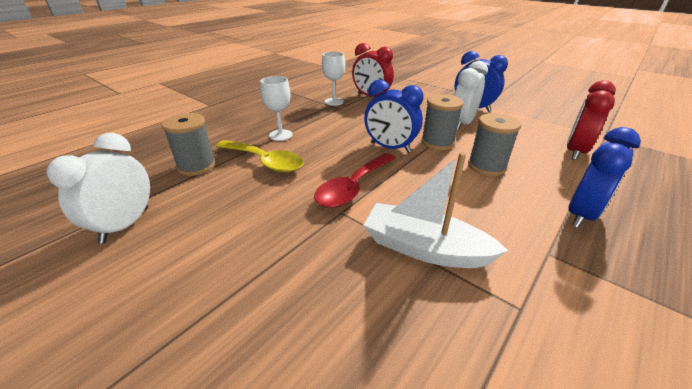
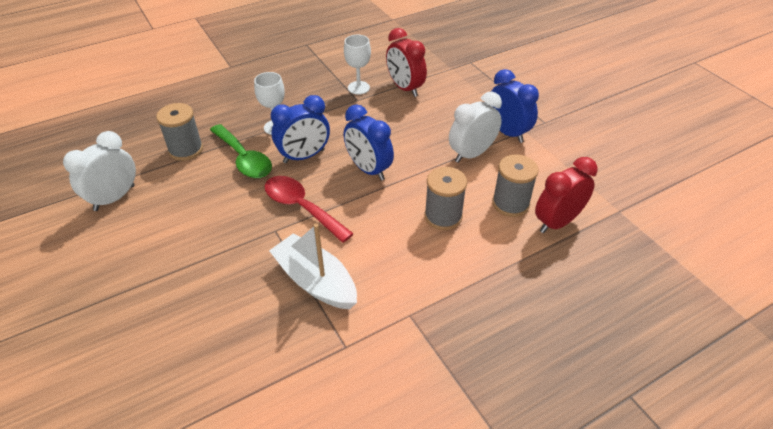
camera: 20 degrees right, 10 degrees up
(264, 162) = (244, 159): yellow spoon -> green spoon
(353, 187) = (302, 208): red spoon -> red spoon turned 75 degrees clockwise
(437, 142) = (421, 174): grey spool -> grey spool (510, 204)
(582, 214) = (478, 291): blue clock -> blue clock (304, 156)

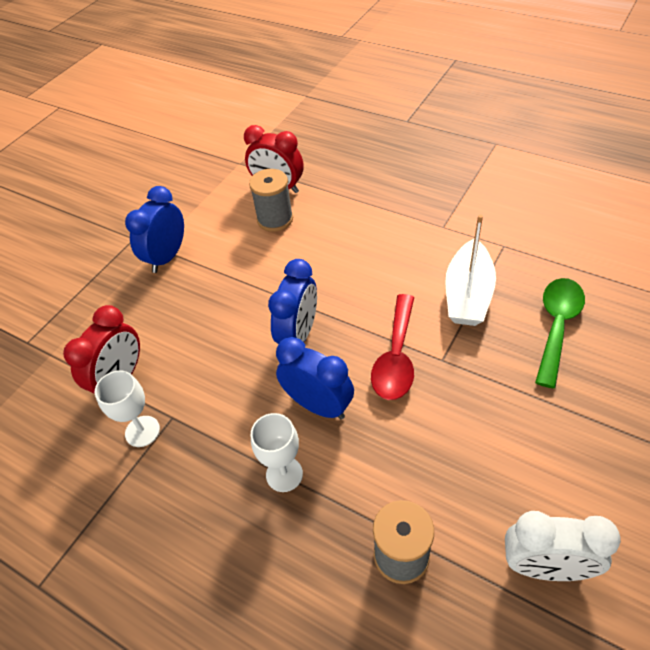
camera: 115 degrees left, 5 degrees up
(244, 159) = (366, 467): green spoon -> green spoon (556, 326)
(443, 216) = (324, 252): grey spool -> none
(471, 154) = (220, 269): white clock -> none

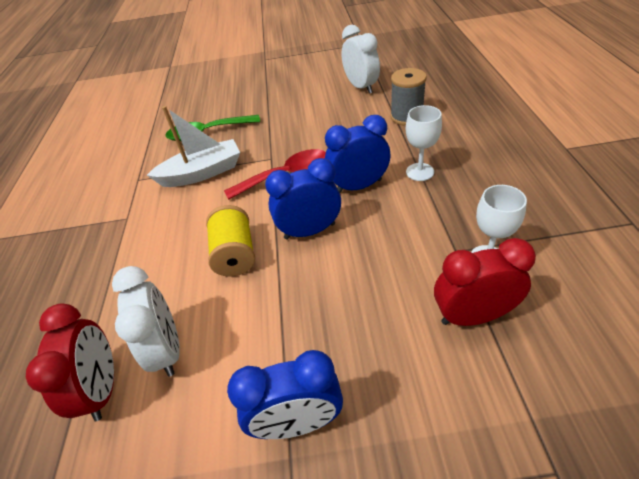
camera: 125 degrees left, 5 degrees down
(275, 219) = (168, 349): grey spool -> white clock
(318, 405) = (358, 186): blue clock -> blue clock turned 75 degrees clockwise
(323, 277) = (235, 254): none -> yellow spool

